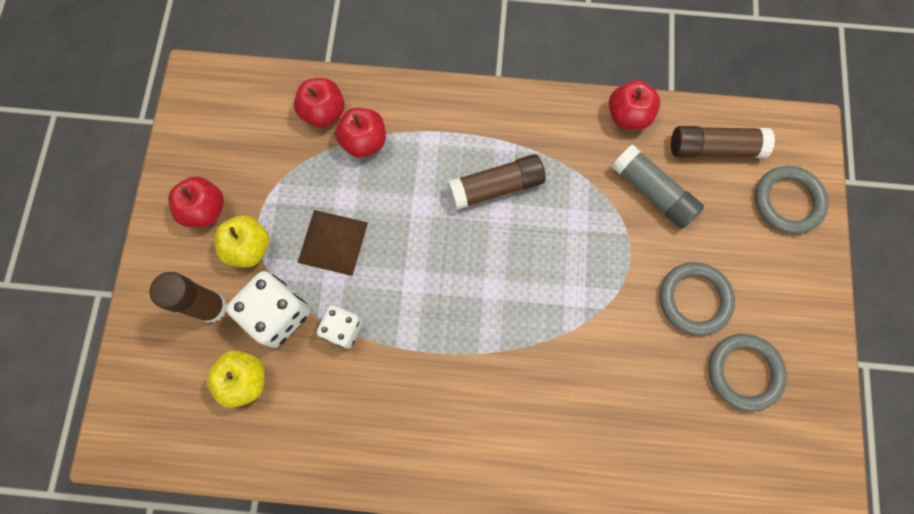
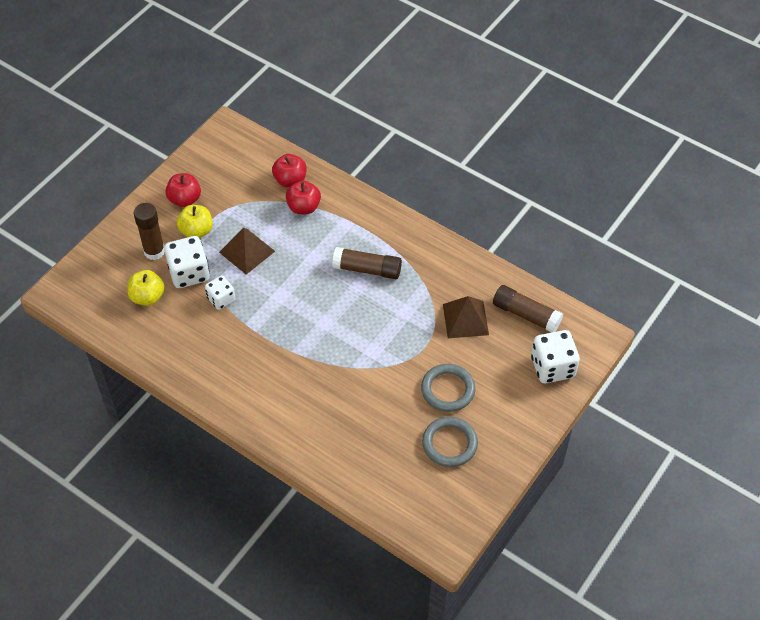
camera: 30 degrees right, 20 degrees down
(628, 116) = (482, 270): red apple -> none
(652, 192) = (465, 319): grey glue stick -> brown pyramid
(787, 201) = (552, 367): grey ring -> white dice

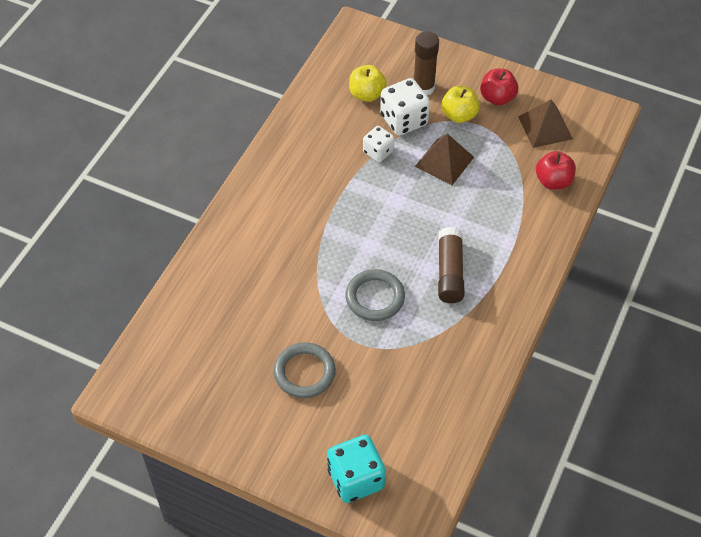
camera: 80 degrees right, 0 degrees up
(303, 207) = (519, 200): red apple -> none
(449, 444) = (235, 383): grey ring -> grey ring (375, 297)
(465, 319) = (404, 378): brown pyramid -> brown pyramid (545, 127)
(526, 314) = (425, 442): brown glue stick -> none
(552, 367) = (356, 479): white dice -> turquoise dice

